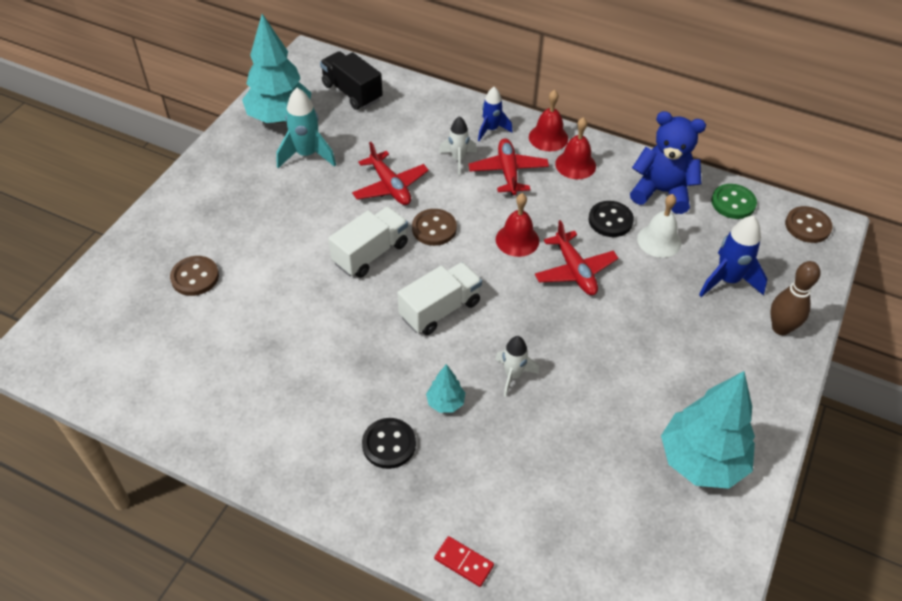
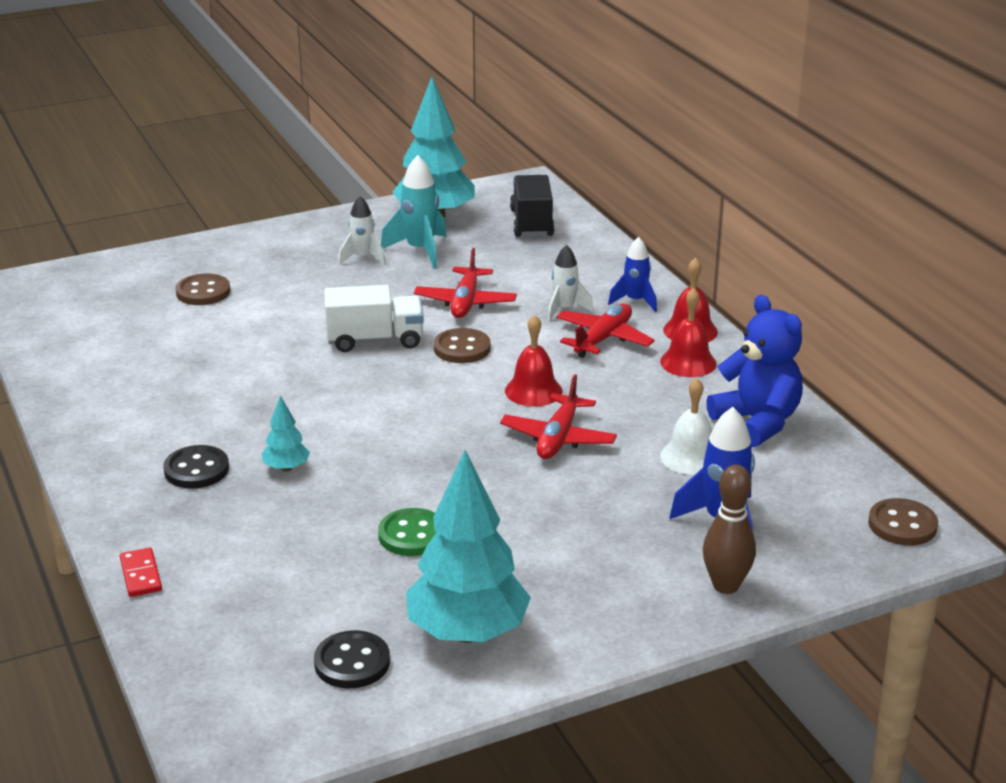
camera: 40 degrees right, 20 degrees down
(440, 309) = (379, 405): white truck -> none
(513, 375) = (376, 481): white rocket -> white rocket (363, 258)
(610, 220) = (659, 419): black button -> black button (352, 662)
(733, 203) = (833, 466): green button -> green button (412, 535)

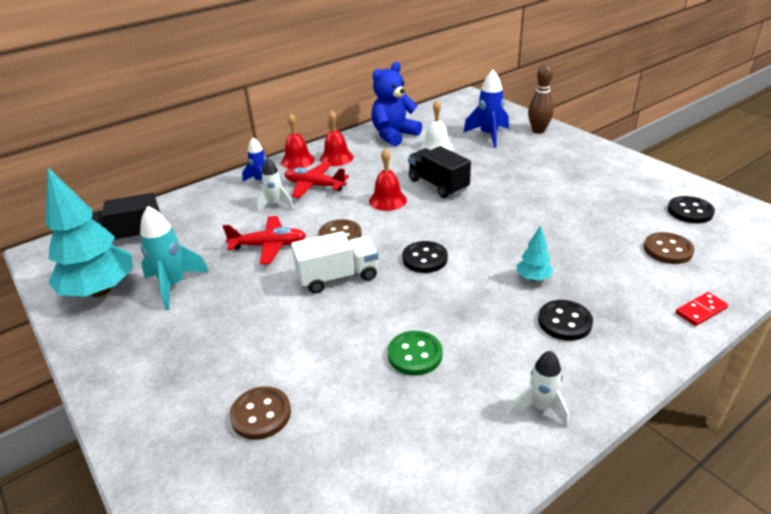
camera: 100 degrees left, 5 degrees up
(363, 258) = (186, 316): white rocket -> white rocket (541, 407)
(375, 340) = (338, 277): white truck -> white truck turned 90 degrees clockwise
(375, 399) = (424, 258): none -> black button
(412, 535) = (567, 214): green button -> green button (415, 354)
(467, 633) = (633, 184): turquoise tree -> none
(558, 438) = (438, 185): red plane -> black truck
(902, 525) = (464, 102): brown button -> brown button (668, 250)

